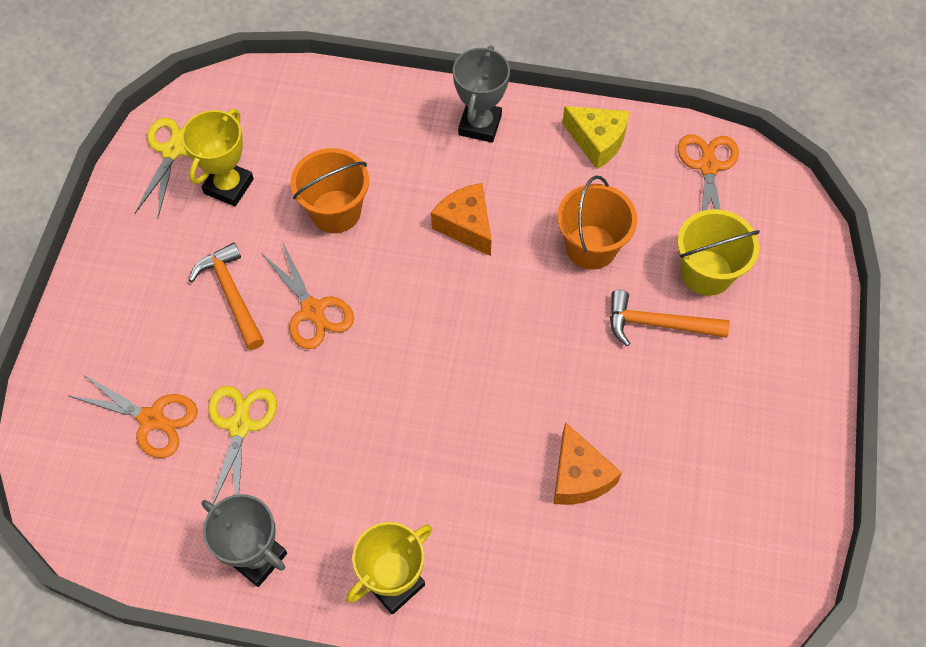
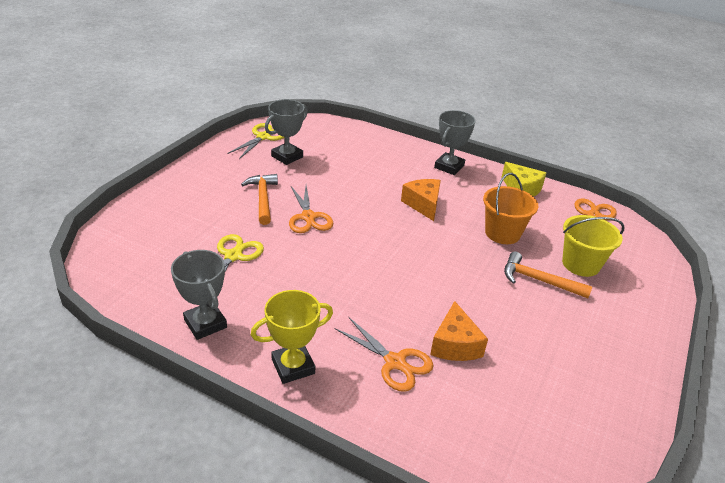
camera: 15 degrees right, 25 degrees down
(151, 419) = (180, 239): orange scissors -> orange scissors (395, 362)
(228, 186) = (287, 156): yellow trophy -> grey trophy
(335, 211) = (344, 180): orange bucket -> none

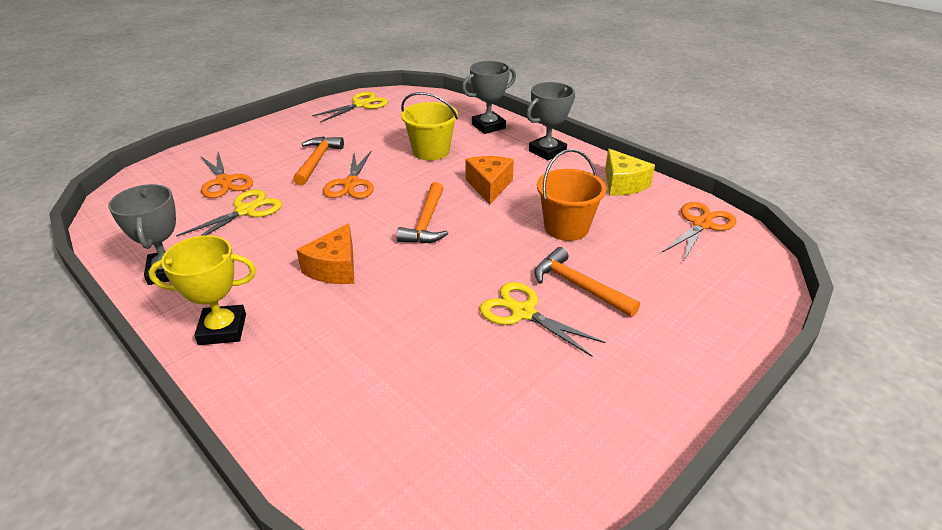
camera: 20 degrees right, 0 degrees up
(287, 156) = (372, 125): grey trophy -> grey trophy (488, 126)
(394, 244) = (426, 222): none -> orange hammer
(395, 362) = (337, 346): orange scissors -> orange scissors (224, 181)
(455, 345) = (421, 340): orange cheese -> orange cheese (334, 268)
(513, 308) = (523, 312): none -> yellow scissors
(580, 264) = (648, 276): yellow bucket -> yellow bucket (431, 151)

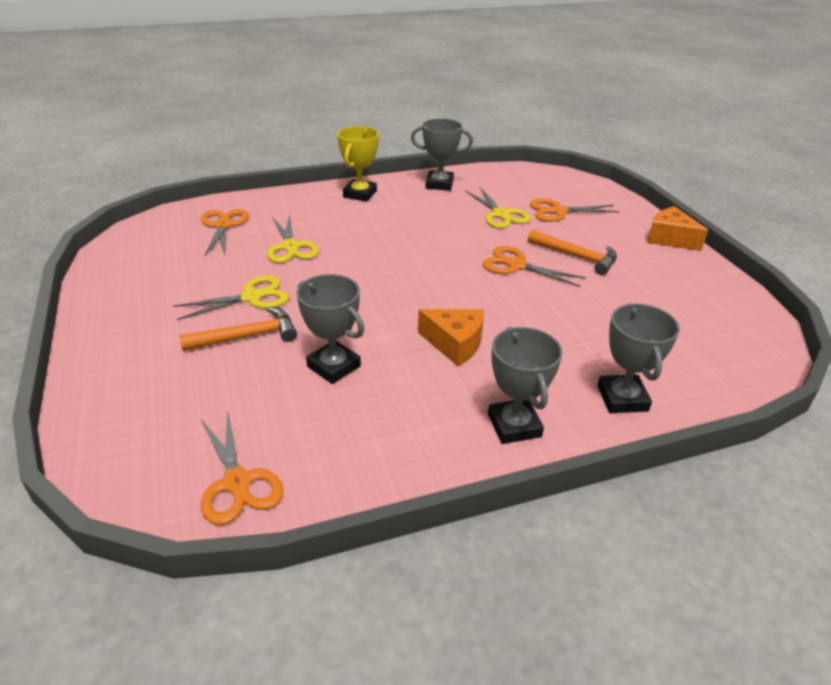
camera: 115 degrees right, 0 degrees up
(334, 268) = (387, 236): orange cheese -> orange cheese (670, 239)
(361, 105) = (729, 310): yellow scissors -> yellow scissors (290, 247)
(387, 427) = (223, 225): none -> orange scissors
(426, 222) = (416, 288): orange hammer -> none
(431, 151) = (564, 328): yellow bucket -> none
(566, 227) = (334, 366): orange bucket -> grey trophy
(623, 184) = (380, 459): yellow cheese -> none

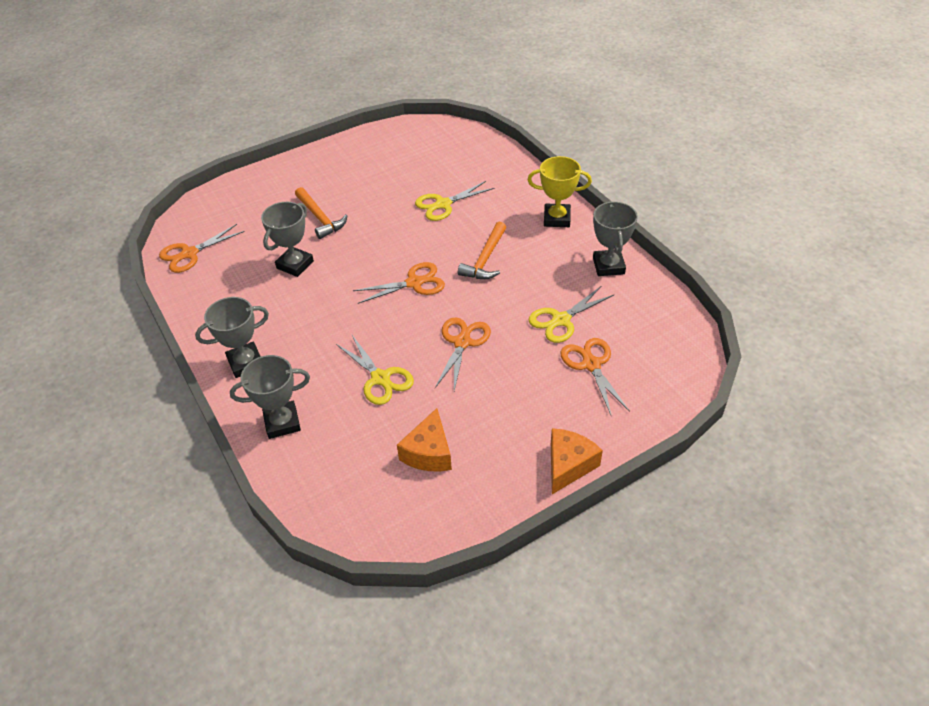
camera: 80 degrees right, 10 degrees up
(223, 225) = (462, 162): orange scissors -> orange scissors (414, 283)
(251, 297) = (366, 206): yellow scissors -> yellow scissors (380, 378)
(455, 344) = (332, 320): orange cheese -> orange cheese (429, 453)
(576, 256) = (496, 385): orange hammer -> orange hammer (485, 259)

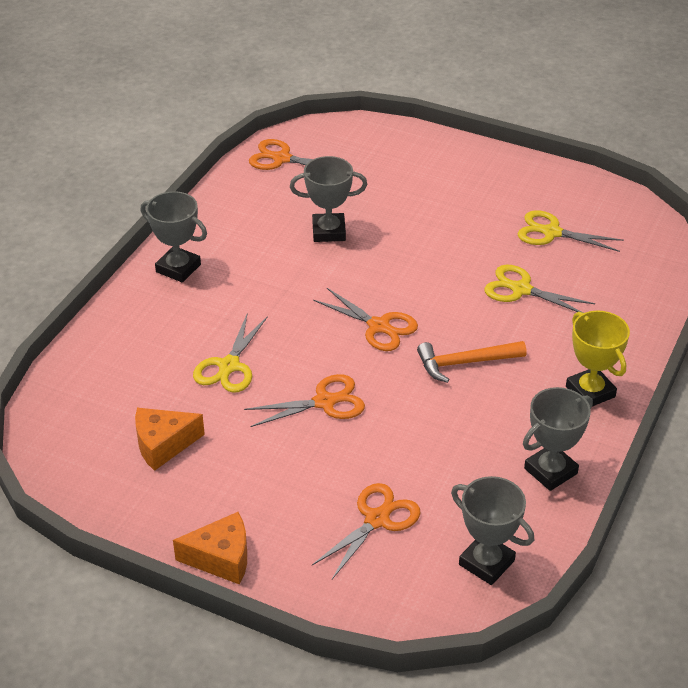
camera: 55 degrees right, 5 degrees down
(282, 423) = (127, 329): grey trophy -> grey trophy (486, 562)
(320, 218) = (410, 213): orange hammer -> none
(561, 320) = (424, 466): yellow scissors -> yellow scissors (552, 232)

